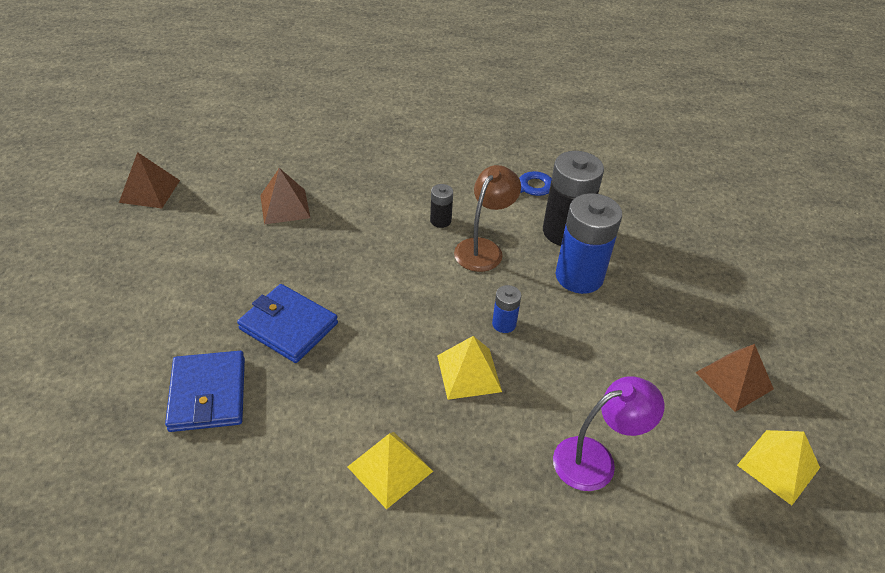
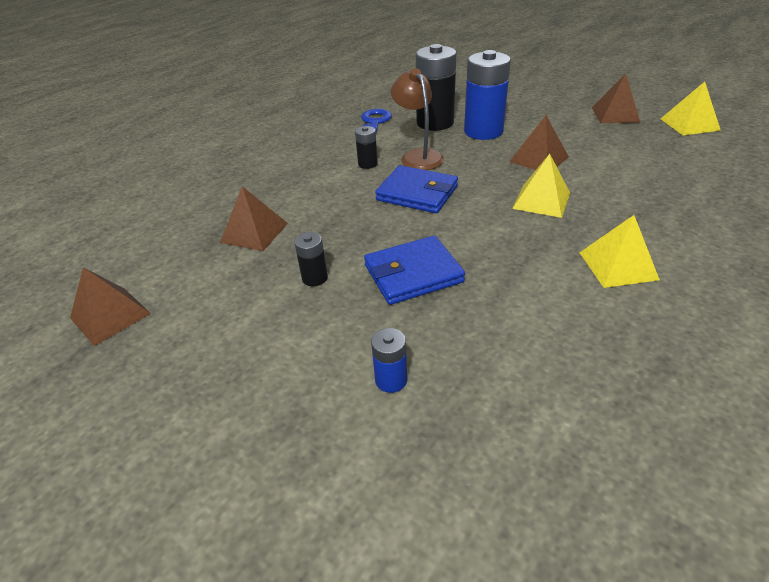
camera: 50 degrees left, 5 degrees down
(208, 394) = (459, 351): blue wallet -> blue wallet (417, 193)
(248, 270) = (315, 278): none -> black battery
(504, 324) = (503, 171): blue battery -> blue battery (391, 380)
(555, 343) = (539, 159): none -> brown pyramid
(596, 459) = (654, 177): purple lamp -> none

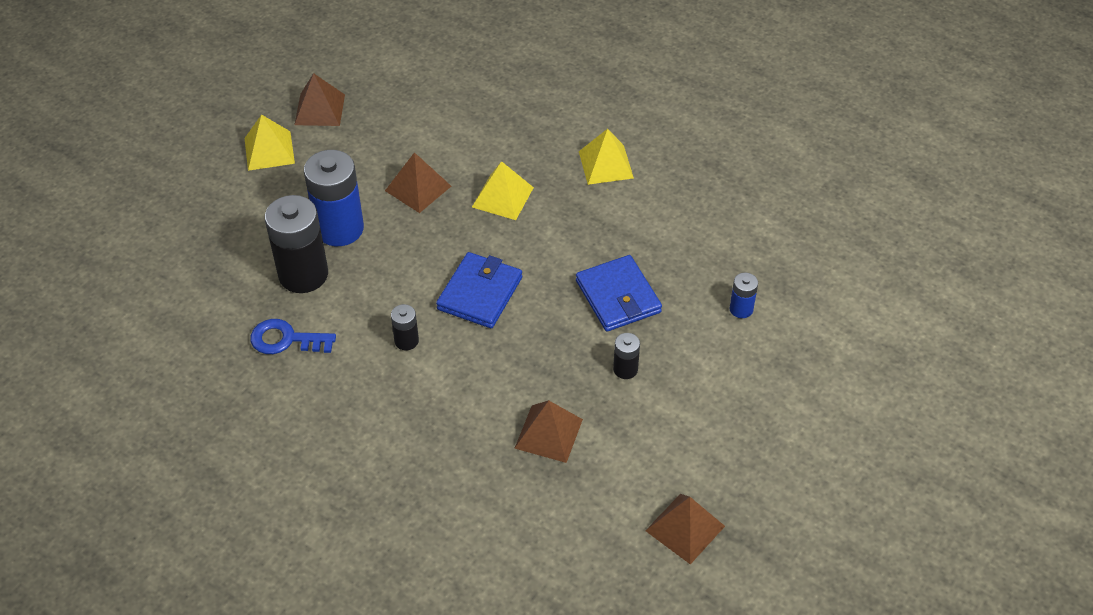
camera: 95 degrees left, 10 degrees up
(418, 156) = (394, 292): brown lamp -> none
(689, 124) = (358, 60): yellow pyramid -> yellow pyramid (269, 150)

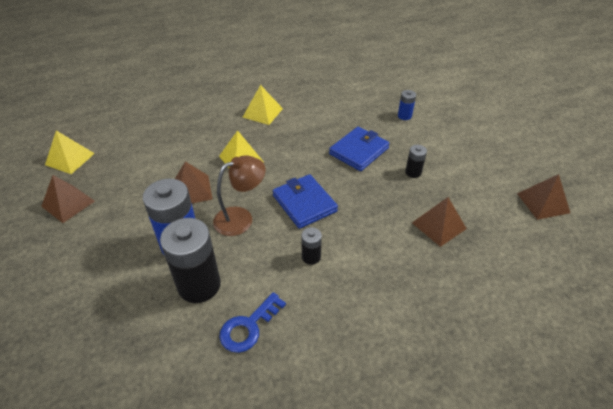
camera: 55 degrees left, 5 degrees down
(269, 150) = (66, 248): yellow pyramid -> yellow pyramid (70, 159)
(412, 253) = (241, 218): none -> brown lamp
(618, 296) = (359, 151): blue wallet -> blue wallet turned 60 degrees counterclockwise

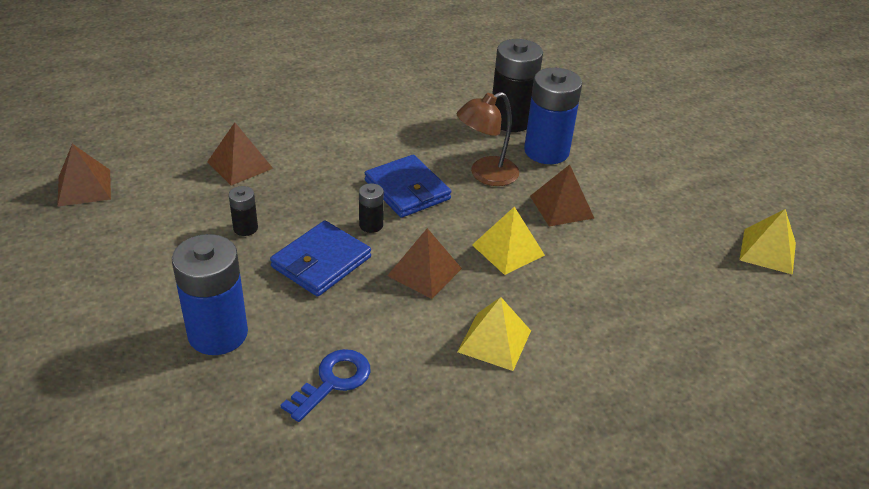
camera: 175 degrees right, 5 degrees down
(68, 203) = (711, 192): brown pyramid -> brown pyramid (424, 272)
(249, 327) = (454, 94): blue key -> blue key (333, 381)
(311, 257) = (398, 139): black battery -> black battery (371, 225)
(404, 116) = (218, 333): blue battery -> blue battery, size x2.12

